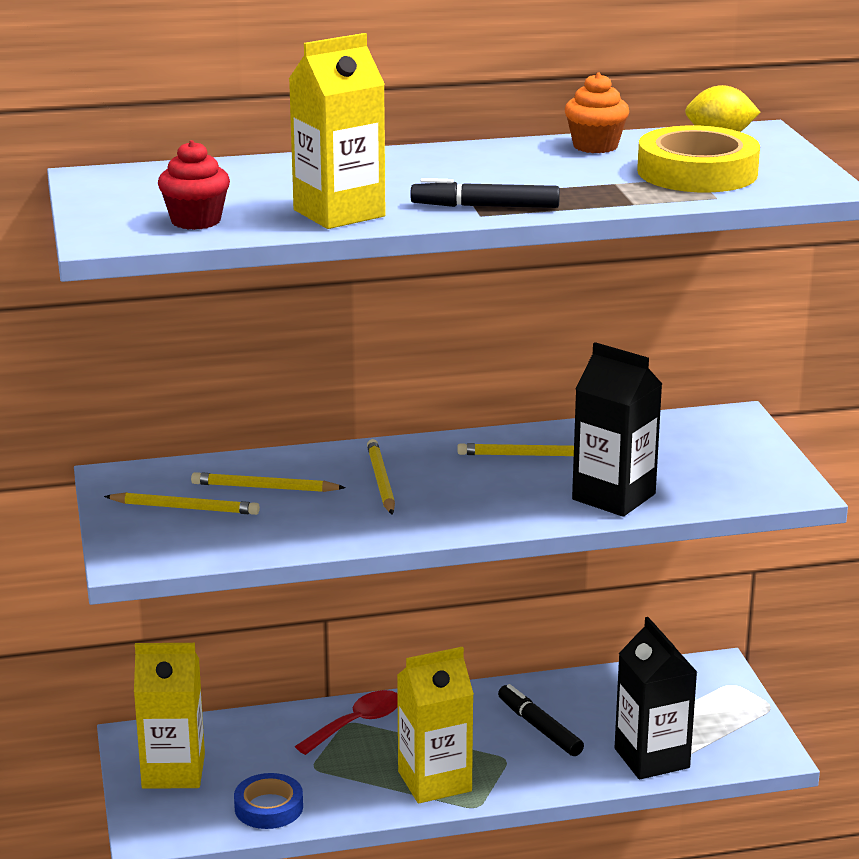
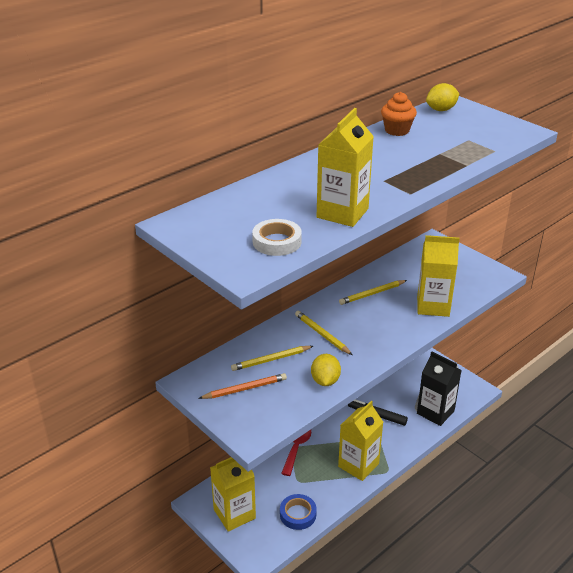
camera: 30 degrees left, 10 degrees up
(185, 508) = (245, 389): yellow pencil -> orange pencil
(196, 221) = (277, 242): red cupcake -> white tape
(314, 534) = (325, 381): none -> yellow lemon
(485, 206) = (405, 187): black marker -> none
(613, 497) = (433, 306): black carton -> yellow carton
(697, 172) = (464, 136): yellow tape -> none

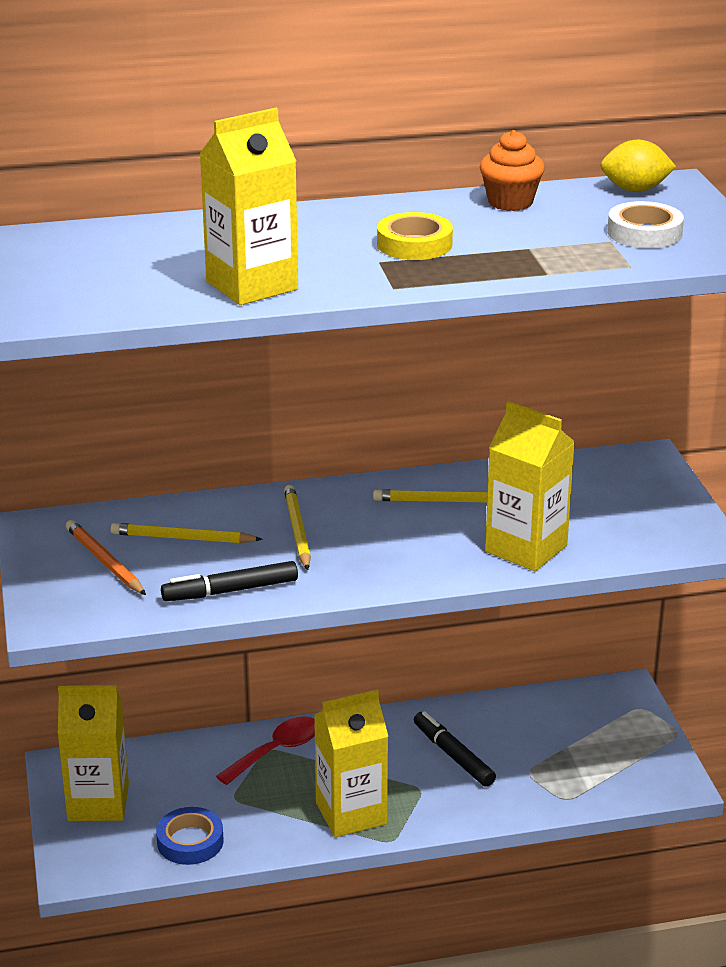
camera: 30 degrees right, 5 degrees down
(245, 389) = (104, 561): orange pencil -> orange pencil turned 135 degrees counterclockwise
(277, 242) = (108, 295): white tape -> white tape (644, 233)
(325, 381) = (230, 591): yellow lemon -> black marker
(386, 166) = (414, 244): none -> yellow tape
(435, 412) = (561, 788): black carton -> none

